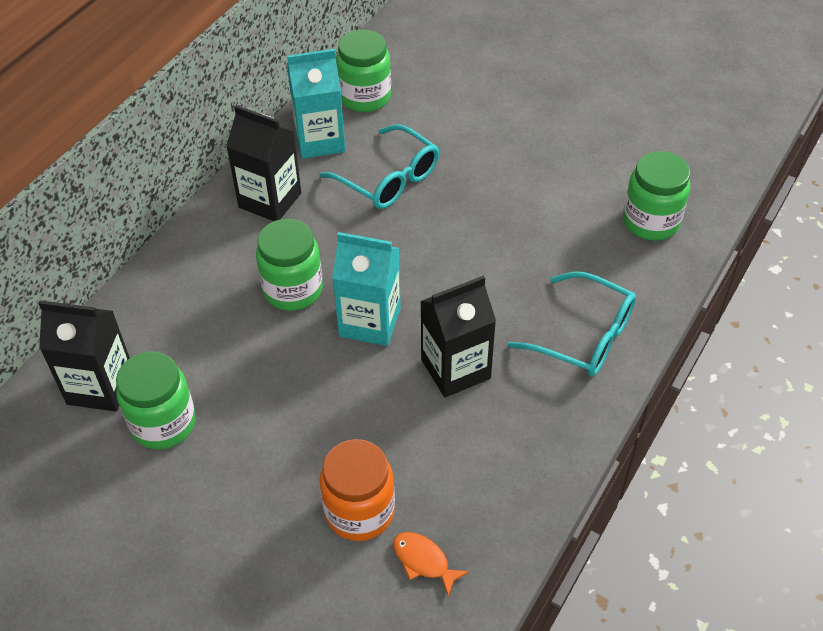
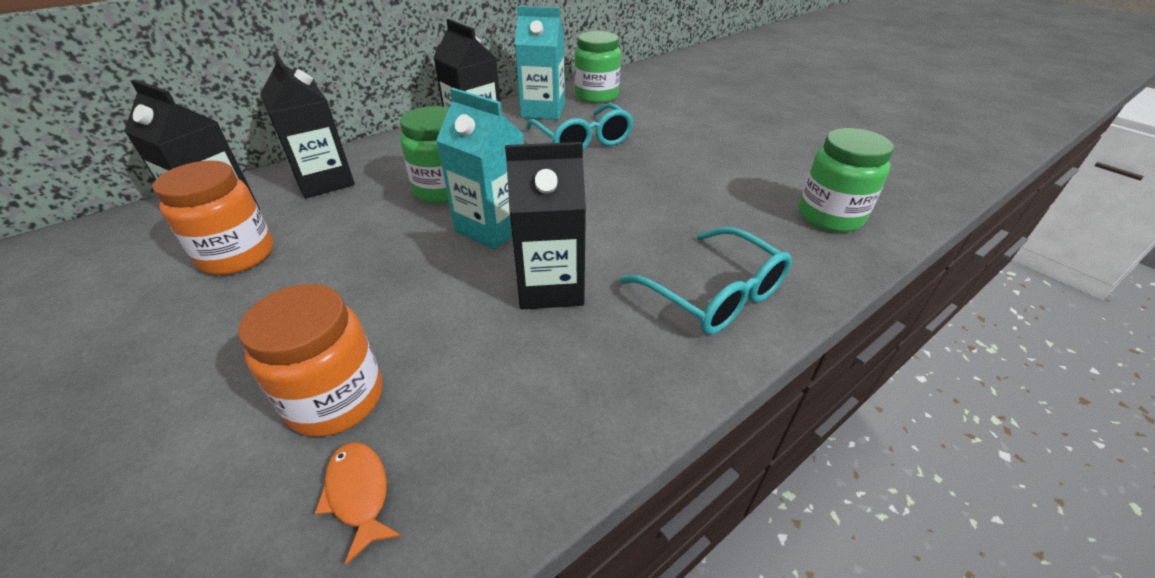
camera: 20 degrees right, 10 degrees down
(163, 423) = (237, 255): green jar -> orange jar
(164, 314) = (325, 181): none -> black carton

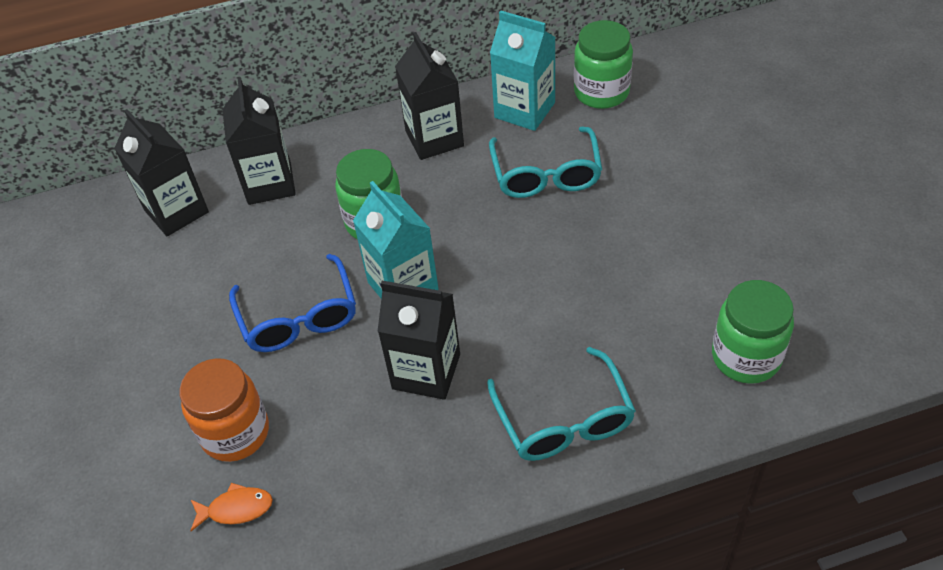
camera: 25 degrees right, 10 degrees up
(237, 255) = (185, 266): orange jar -> none
(359, 494) = (236, 509): orange fish -> orange fish turned 90 degrees clockwise
(388, 271) = (299, 317): none -> blue glasses

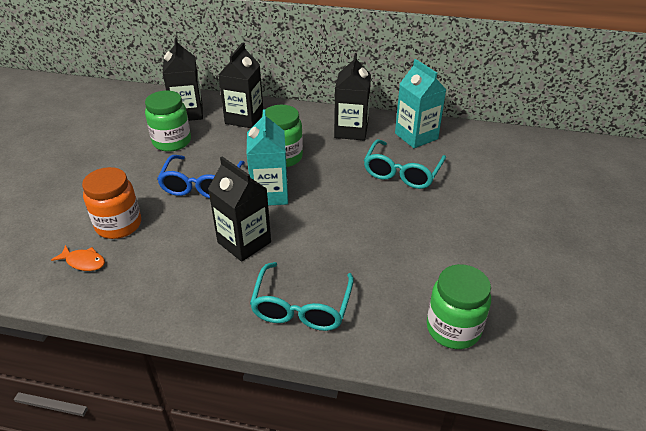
camera: 25 degrees right, 10 degrees down
(601, 92) = (472, 144): green jar -> green jar (172, 142)

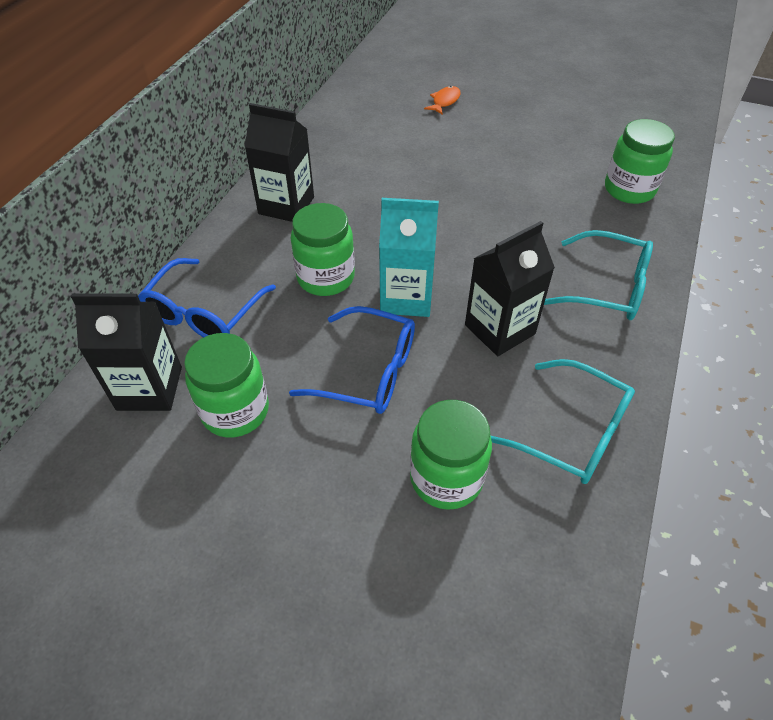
camera: 80 degrees left, 10 degrees up
(83, 262) = (527, 520): orange fish -> orange fish (444, 101)
(118, 225) = (446, 478): orange jar -> green jar
(244, 118) = (204, 313): black carton -> blue glasses
(402, 172) = (390, 178): turquoise glasses -> turquoise glasses (573, 433)
(416, 136) = (320, 155): turquoise carton -> none

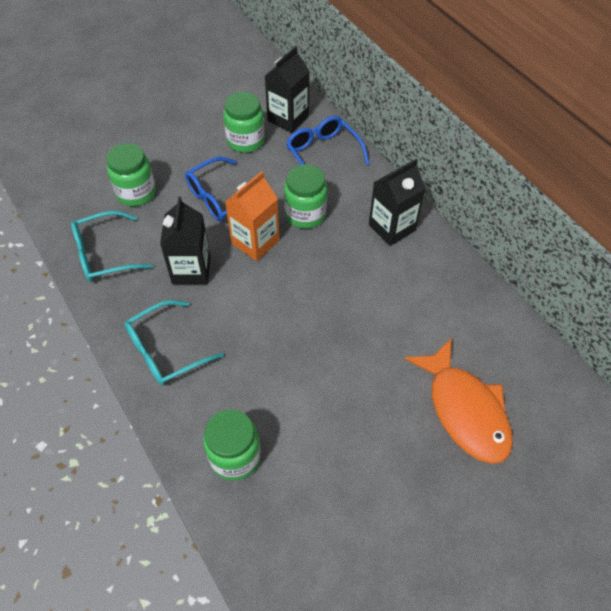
camera: 125 degrees right, 5 degrees up
(406, 297) = (255, 242): turquoise carton -> orange carton
(444, 101) = (464, 410): orange fish -> orange fish, size x2.47

